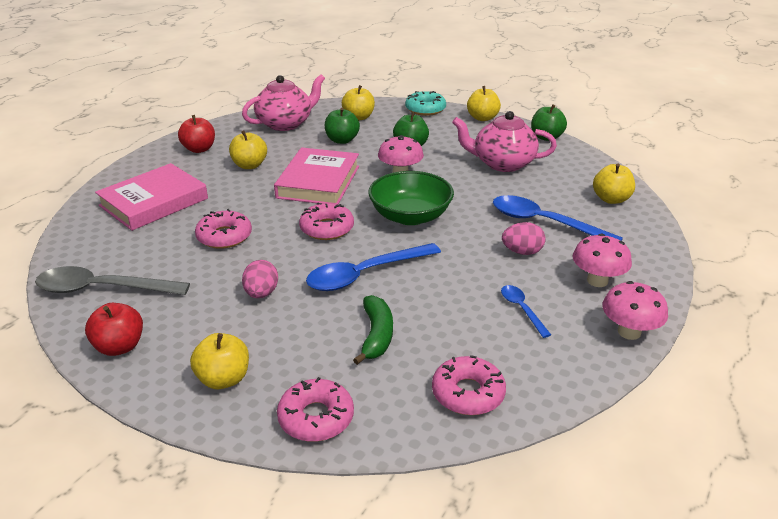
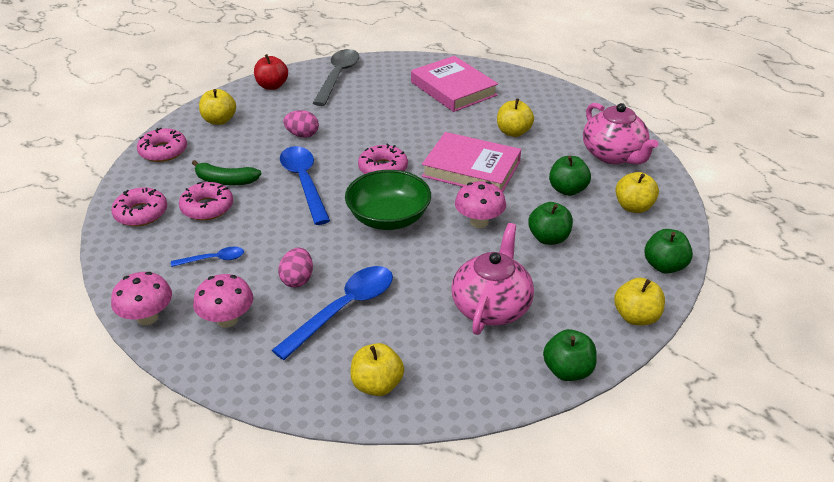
camera: 100 degrees right, 5 degrees up
(199, 149) = (552, 106): red apple -> none
(224, 236) = (388, 120): pink donut -> pink donut (207, 207)
(425, 109) = (664, 266): turquoise donut -> green apple

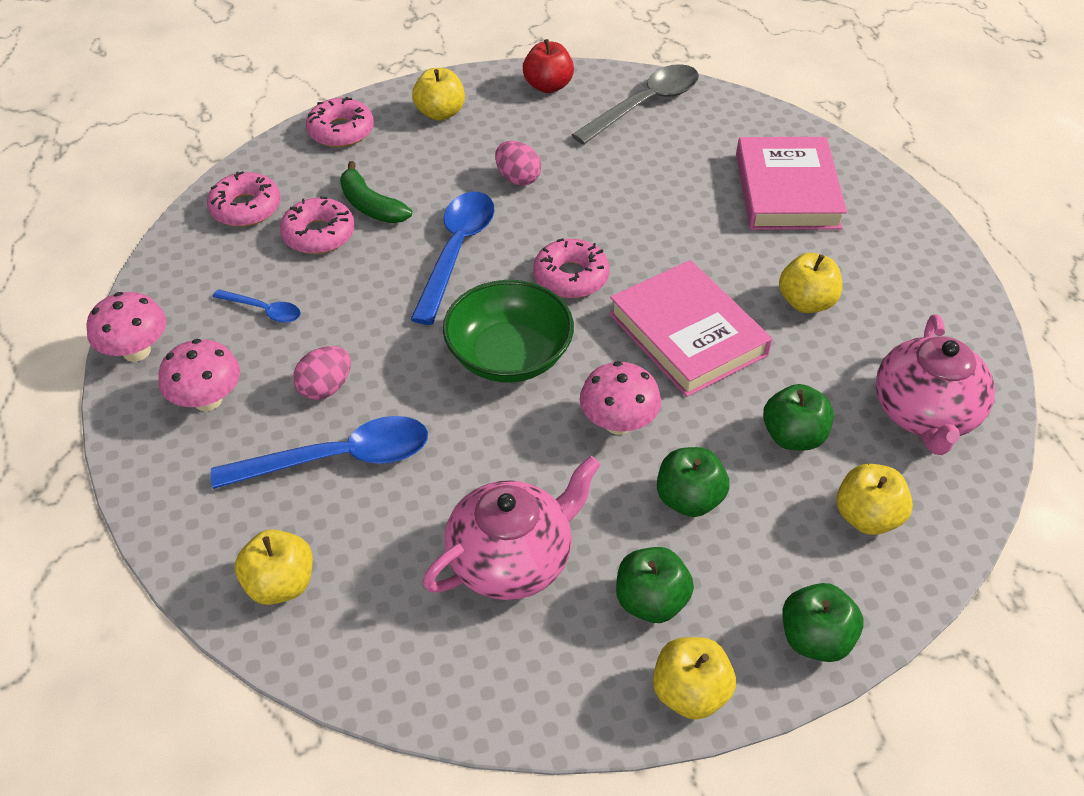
camera: 35 degrees right, 10 degrees up
(567, 370) = (517, 712): green apple -> green apple (651, 601)

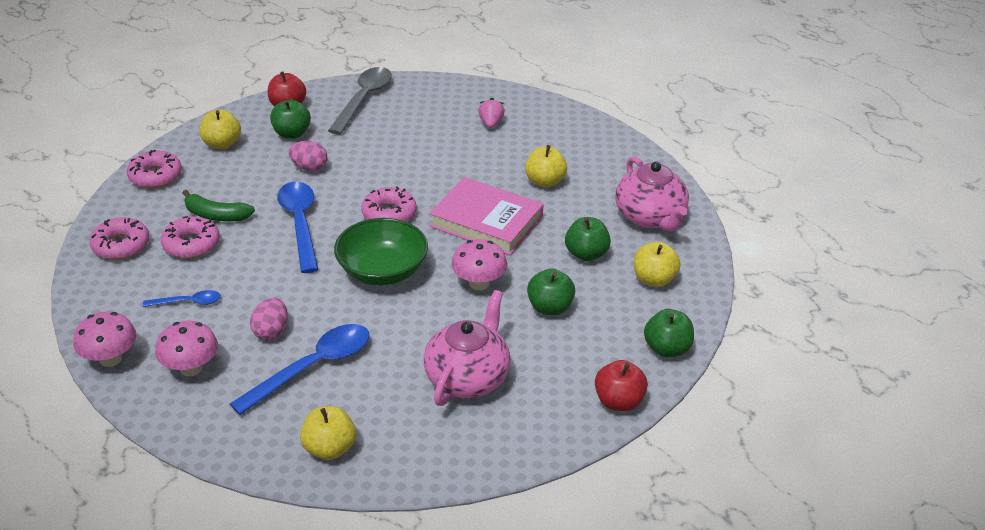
camera: 30 degrees left, 10 degrees down
(651, 601) = (565, 366): green apple -> green apple (292, 134)
(690, 692) = (618, 401): yellow apple -> red apple
(787, 191) = (491, 123): pink book -> pink strawberry

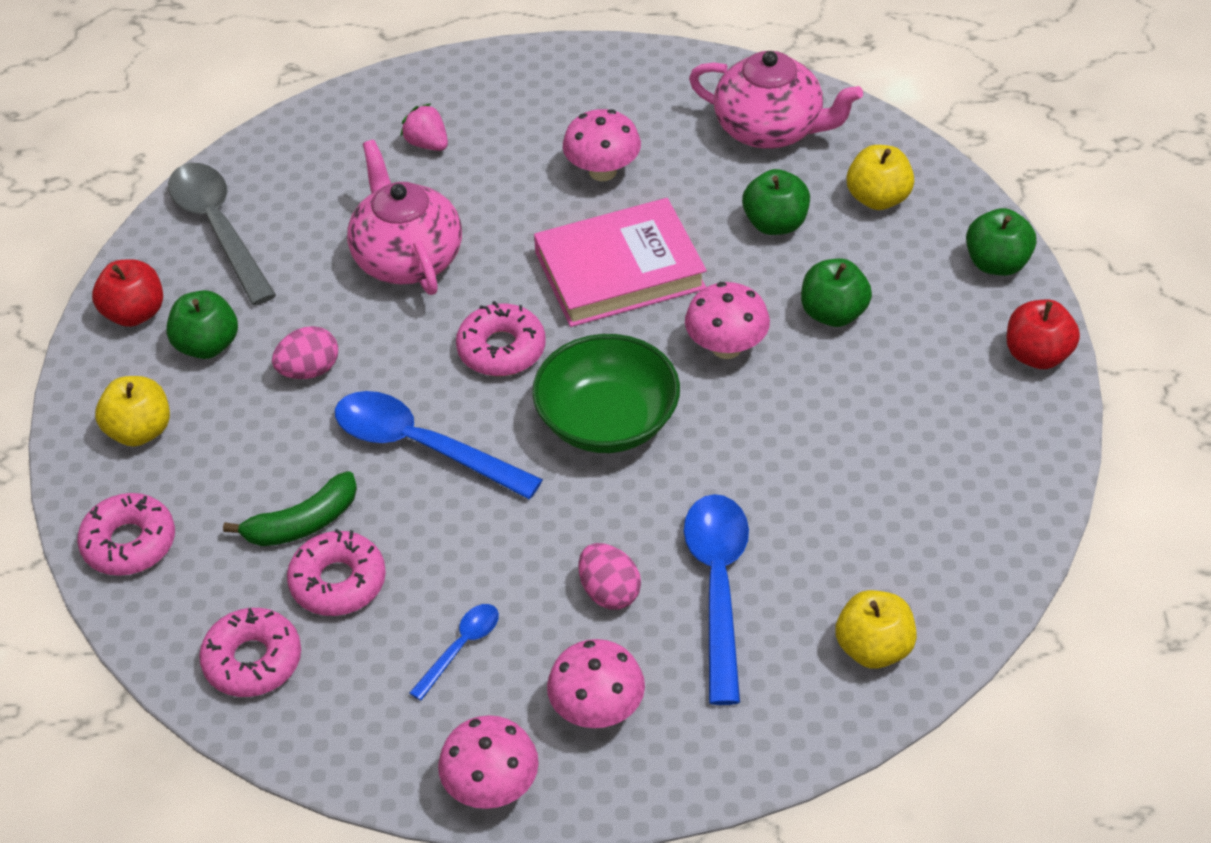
camera: 45 degrees left, 10 degrees up
(468, 378) = (877, 456): pink teapot -> pink teapot (407, 258)
(545, 181) = (602, 171): yellow apple -> pink mushroom

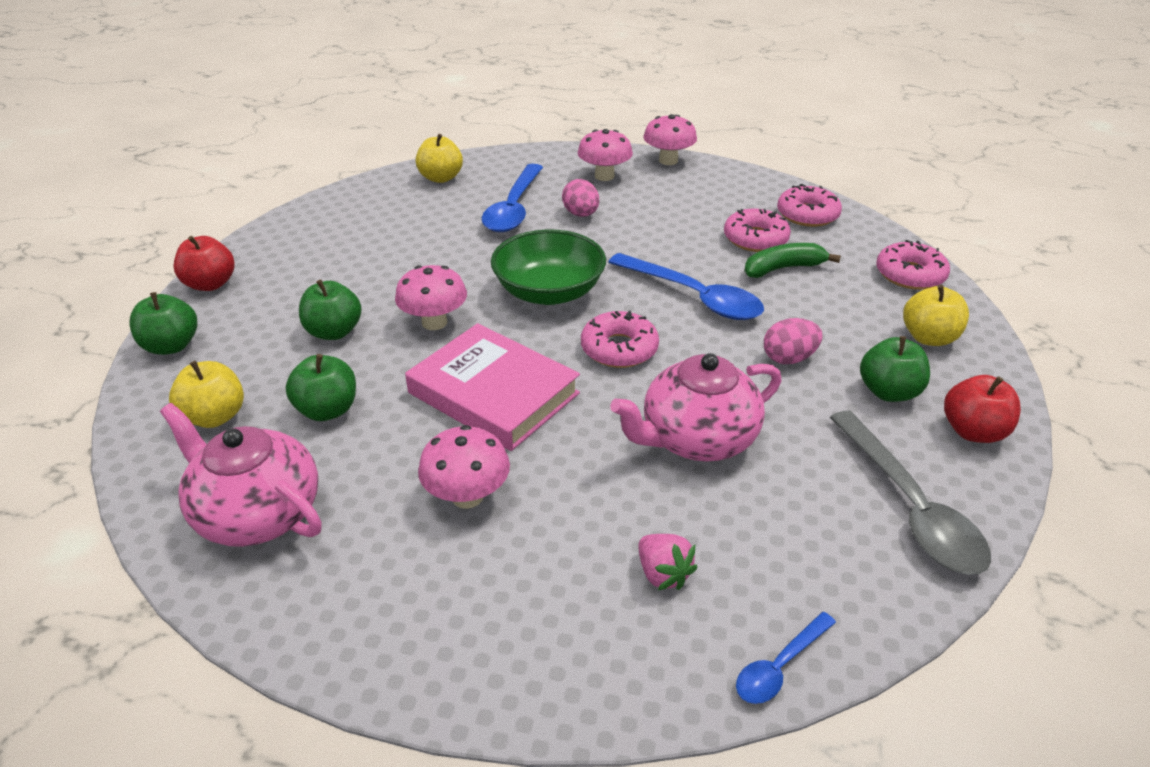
camera: 170 degrees left, 10 degrees down
(407, 258) = (696, 438): pink teapot -> pink teapot turned 75 degrees clockwise
(461, 648) = (678, 205): blue spoon -> blue spoon (779, 666)
(620, 270) = (494, 393): pink book -> pink book turned 45 degrees clockwise

